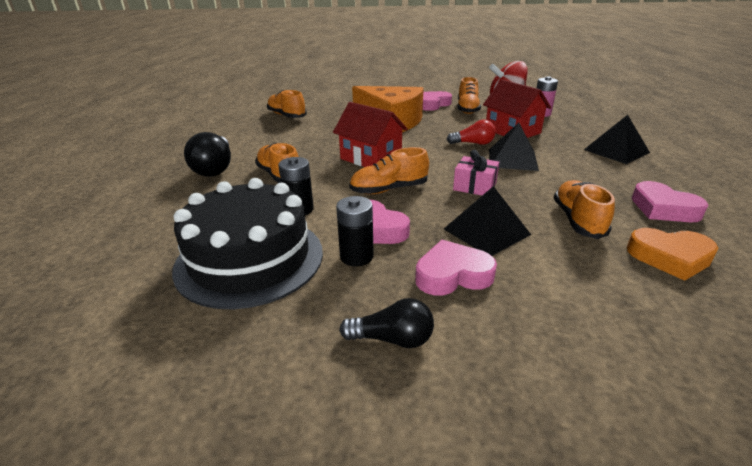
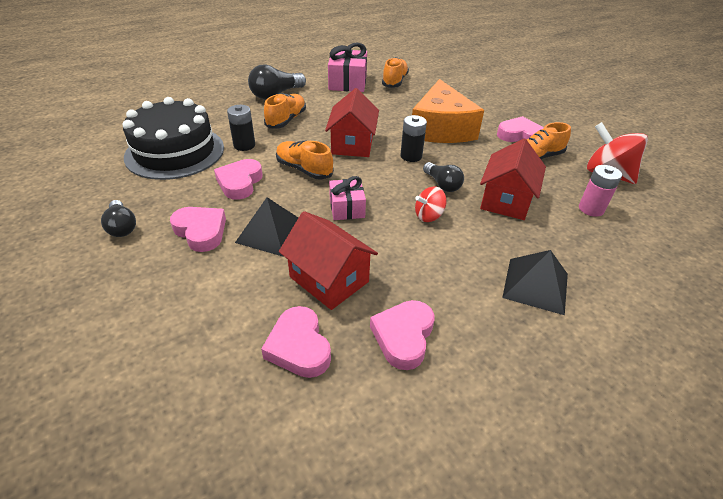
camera: 55 degrees right, 10 degrees up
(254, 132) = (347, 83): none -> pink gift
(356, 256) = (200, 187): black battery -> black battery (411, 156)
(473, 143) = (442, 184): red light bulb -> black light bulb
(512, 159) = (428, 216): black pyramid -> red spinning top
(578, 220) = (329, 279): orange shoe -> red house
(670, 257) = (299, 347): orange heart -> pink heart

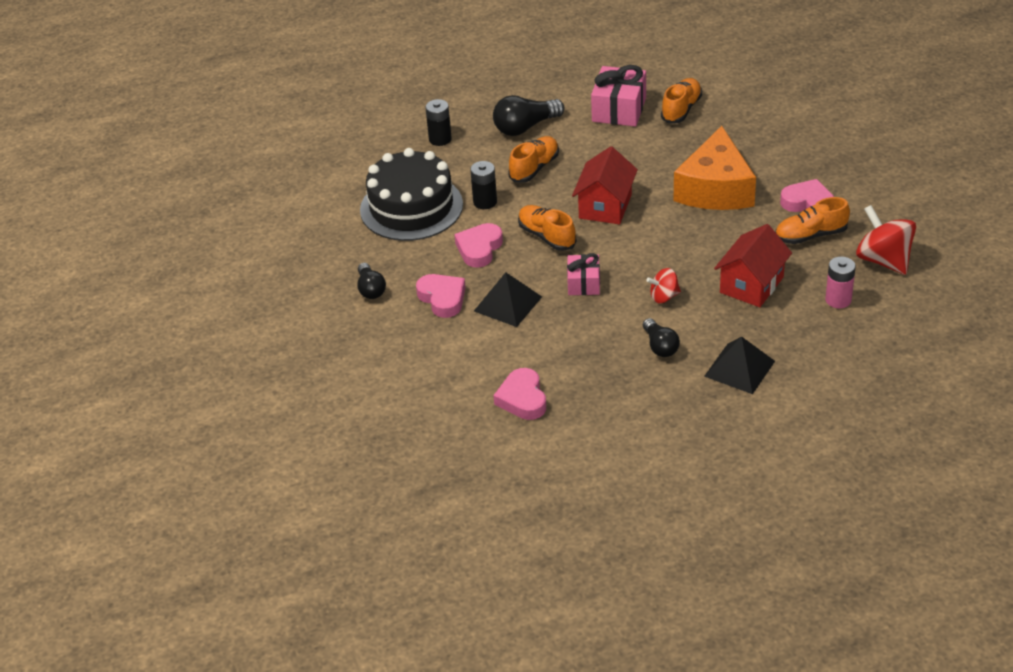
camera: 15 degrees right, 0 degrees up
(329, 279) = (555, 349): red house -> none
(403, 336) = (607, 399): pink heart -> none
(411, 156) = (667, 225): black battery -> black battery (440, 139)
(442, 184) = (690, 263): black light bulb -> black light bulb (660, 346)

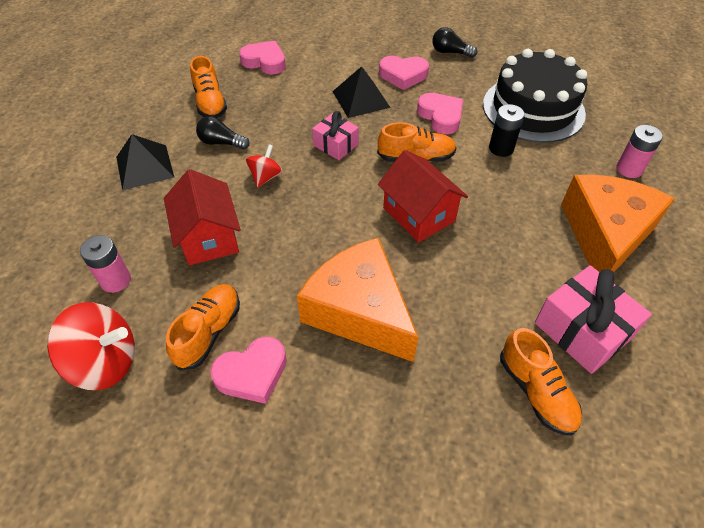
camera: 125 degrees right, 10 degrees up
(440, 139) = (629, 169): black battery -> pink battery
(525, 127) = (605, 234): black light bulb -> orange cheese
(534, 168) = (525, 203): orange shoe -> orange shoe (210, 103)

